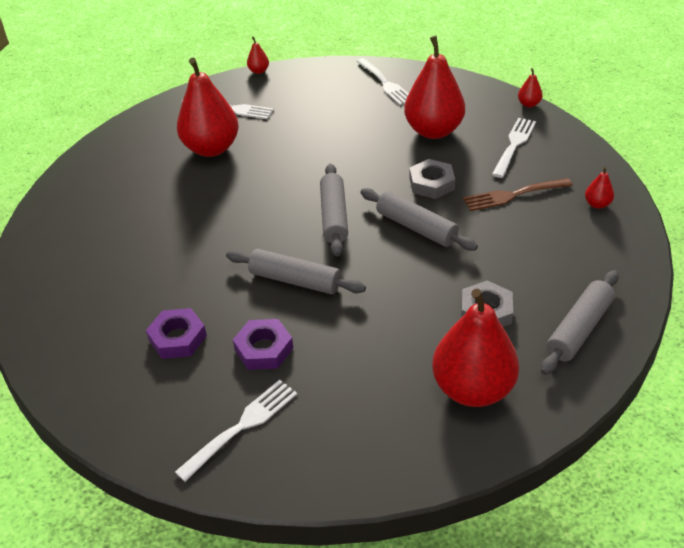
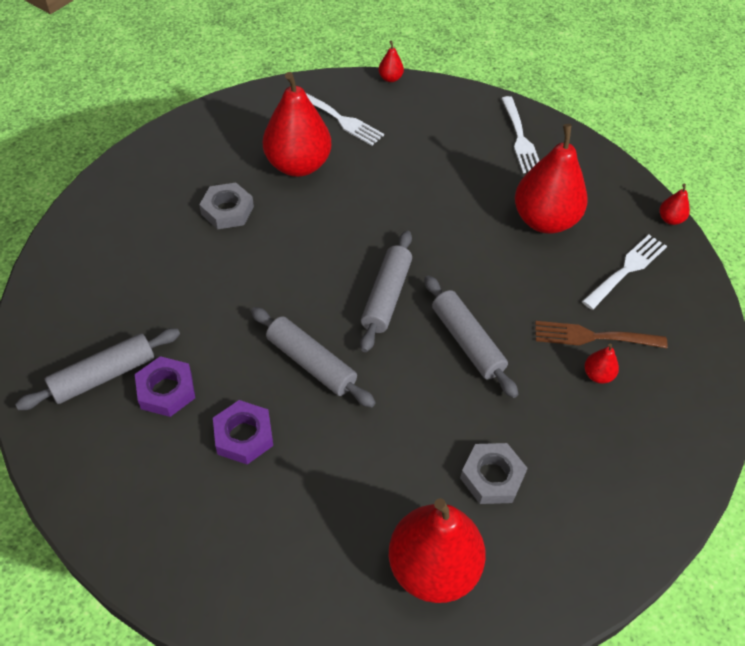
camera: 15 degrees right, 10 degrees up
(242, 426) = (184, 519): white fork -> none
(431, 183) = (510, 290): grey nut -> grey nut (227, 210)
(579, 329) = (582, 538): grey rolling pin -> grey rolling pin (103, 375)
(597, 204) = (683, 382): red pear -> red pear (597, 375)

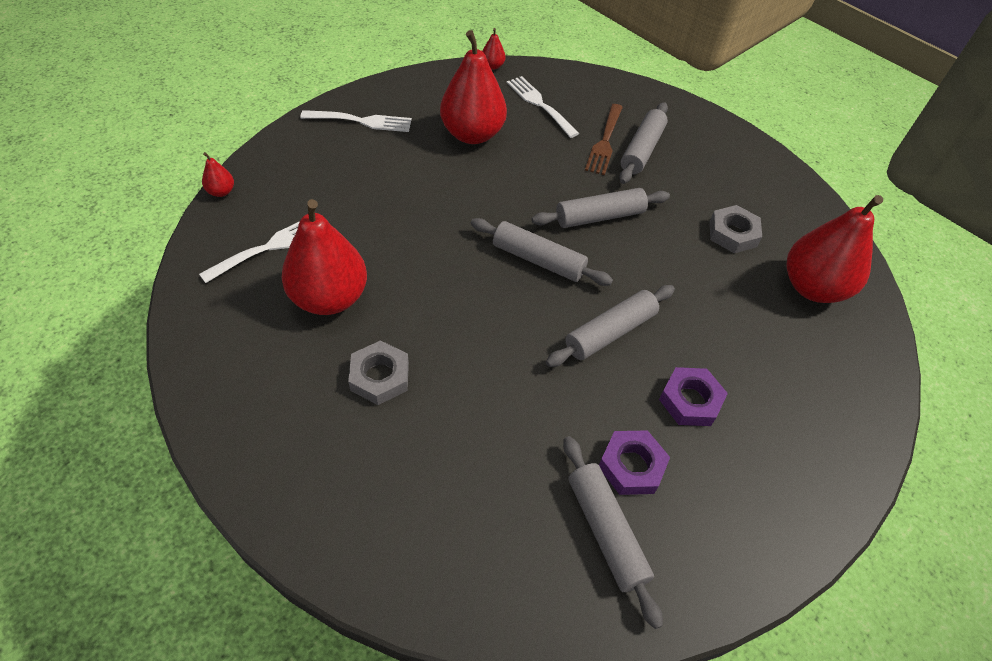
camera: 80 degrees left, 0 degrees up
(597, 375) = (642, 150): red pear -> grey rolling pin

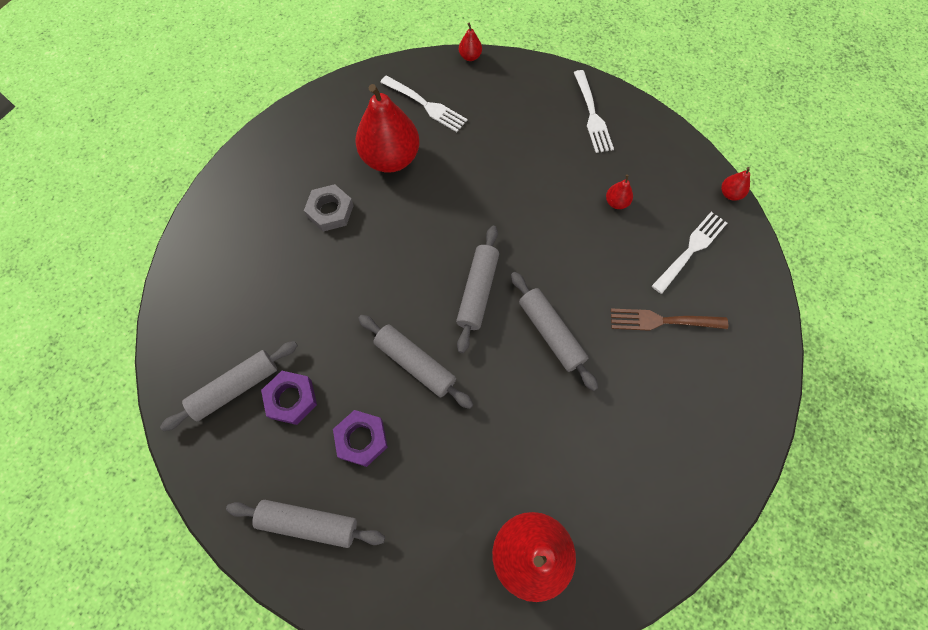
camera: 80 degrees right, 15 degrees up
(472, 134) = (616, 202): red pear -> red pear, size x0.41
(642, 150) = (666, 359): grey rolling pin -> grey rolling pin (308, 523)
(732, 234) = (577, 465): grey nut -> none

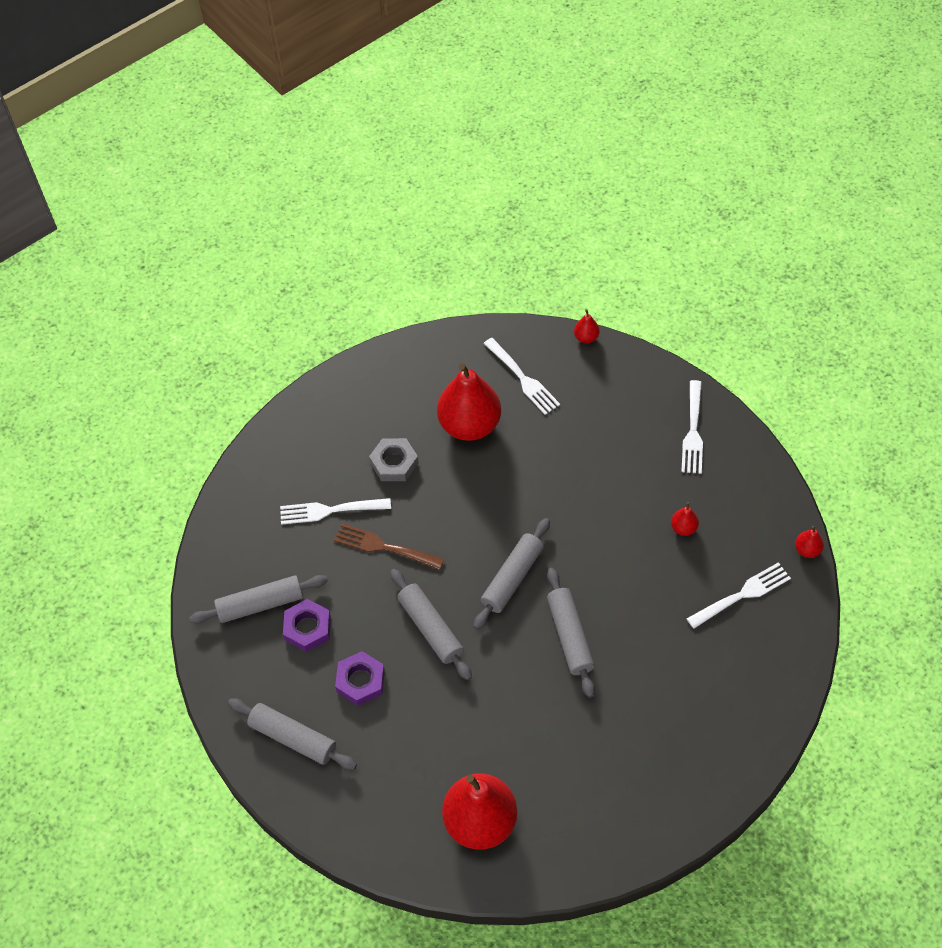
camera: 20 degrees right, 10 degrees down
(280, 273) = (330, 510): none -> white fork
(662, 321) = (684, 655): brown fork -> brown fork (384, 547)

